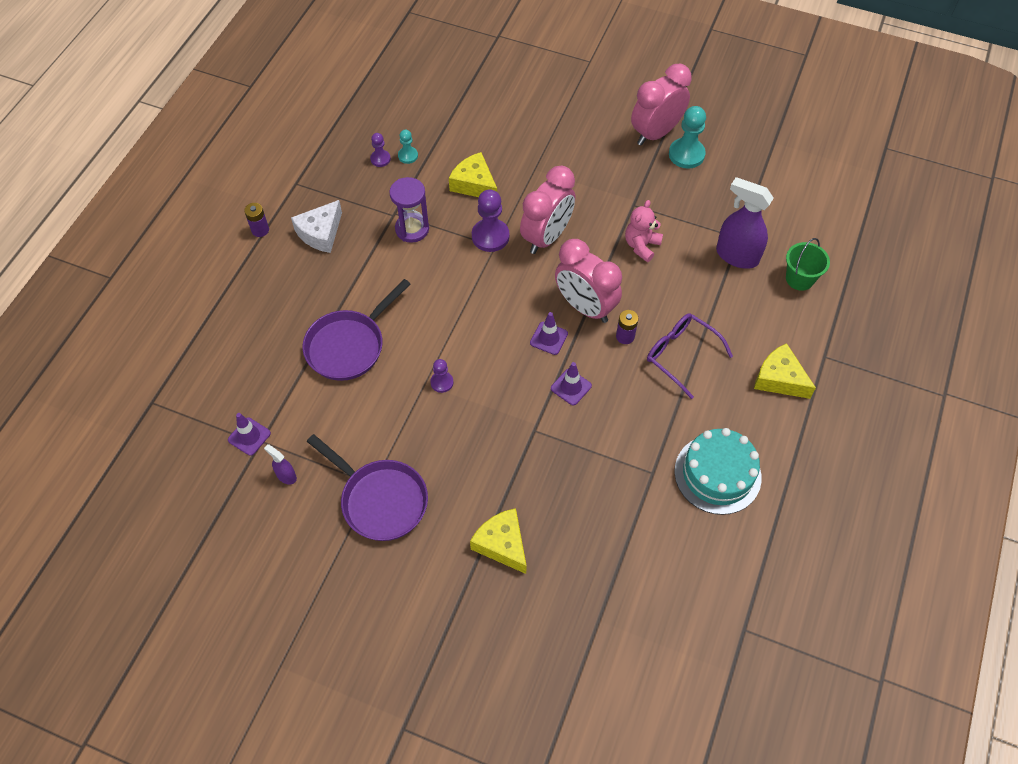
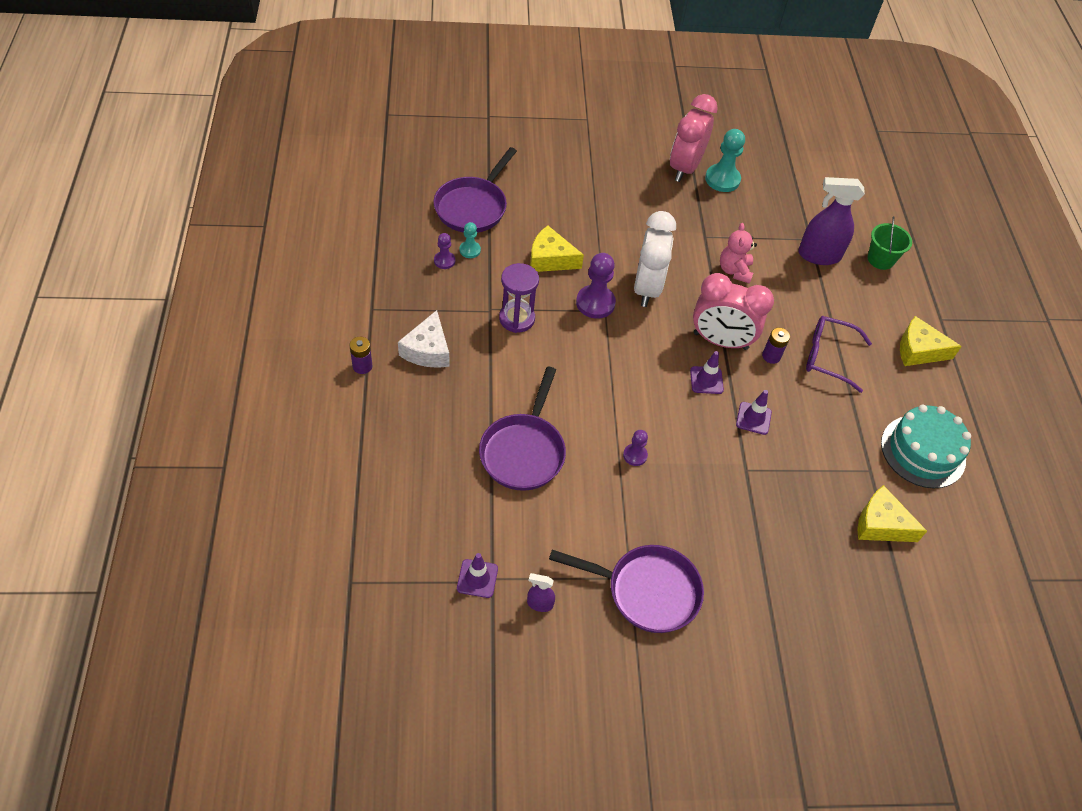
camera: 30 degrees left, 5 degrees down
(434, 117) = (473, 207): none -> purple pan
(502, 544) = (784, 588): yellow cheese -> yellow cheese (881, 524)
(546, 237) = (647, 288): pink clock -> white clock

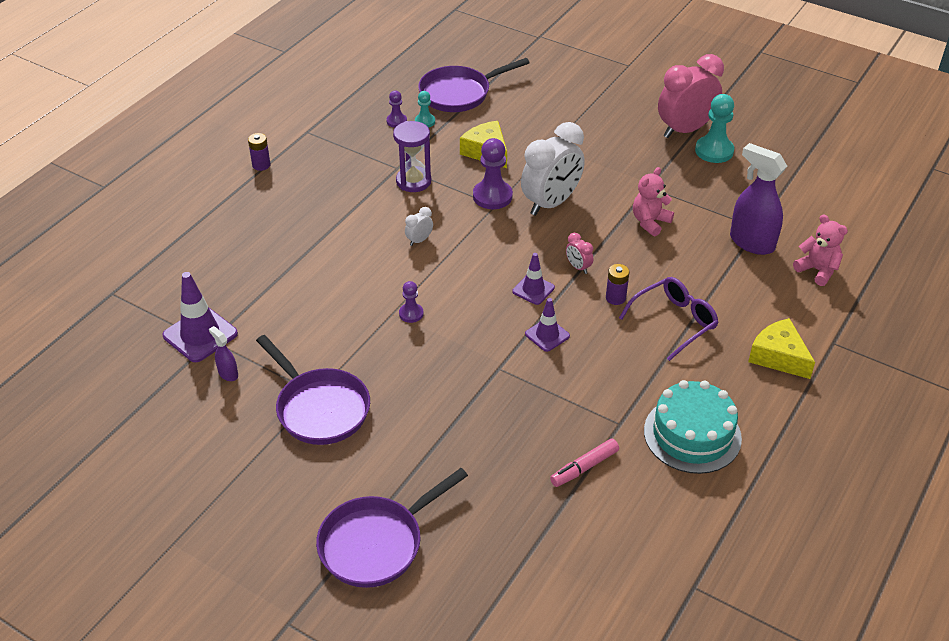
camera: 40 degrees right, 10 degrees down
(427, 350) = (320, 174): white cheese -> none
(477, 578) = (200, 335): purple traffic cone -> purple traffic cone, size x1.66
(523, 451) = (323, 270): purple pan -> purple pan (376, 543)
(576, 378) = (419, 240): none -> white clock
(720, 341) = (578, 267): pink clock -> pink clock, size x0.42
(828, 357) = (673, 322): purple glasses -> purple glasses turned 90 degrees clockwise
(880, 259) = (817, 270): green bucket -> pink teddy bear
(881, 524) = (584, 467): yellow cheese -> pink marker

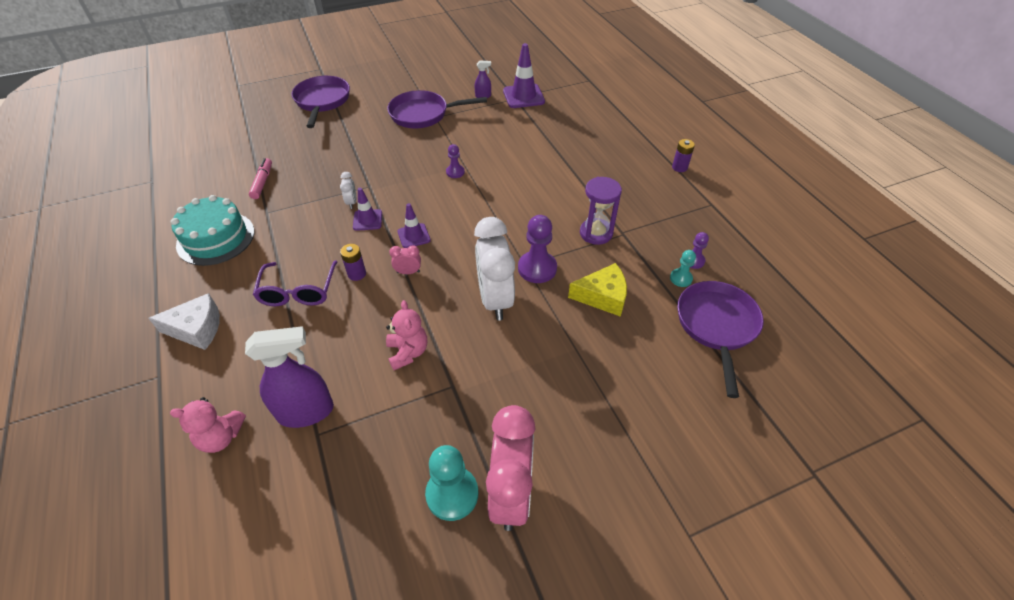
camera: 125 degrees right, 5 degrees up
(419, 240) = (522, 206): white clock -> white clock (352, 202)
(778, 356) = (196, 329): yellow cheese -> white cheese

